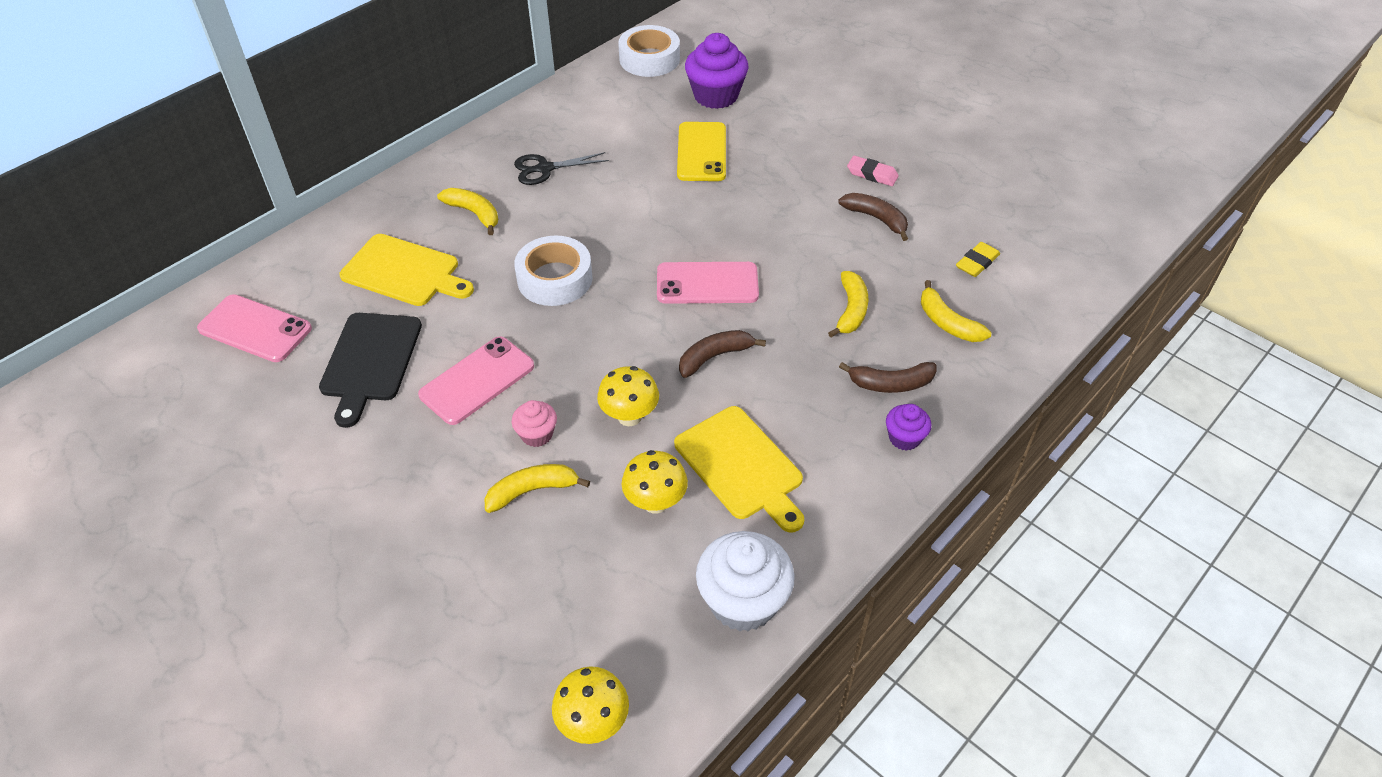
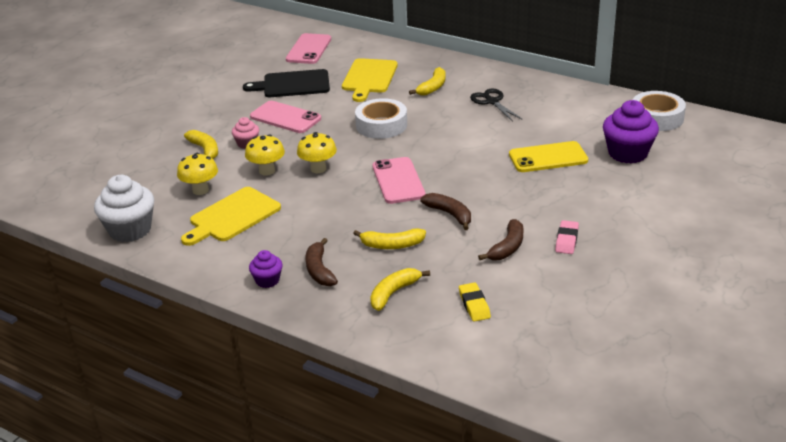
camera: 80 degrees right, 15 degrees down
(593, 722) = (57, 194): yellow mushroom -> yellow mushroom (318, 169)
(714, 357) = (326, 194): brown banana -> brown banana (450, 214)
(977, 263) = (474, 305): yellow eraser -> yellow eraser turned 45 degrees clockwise

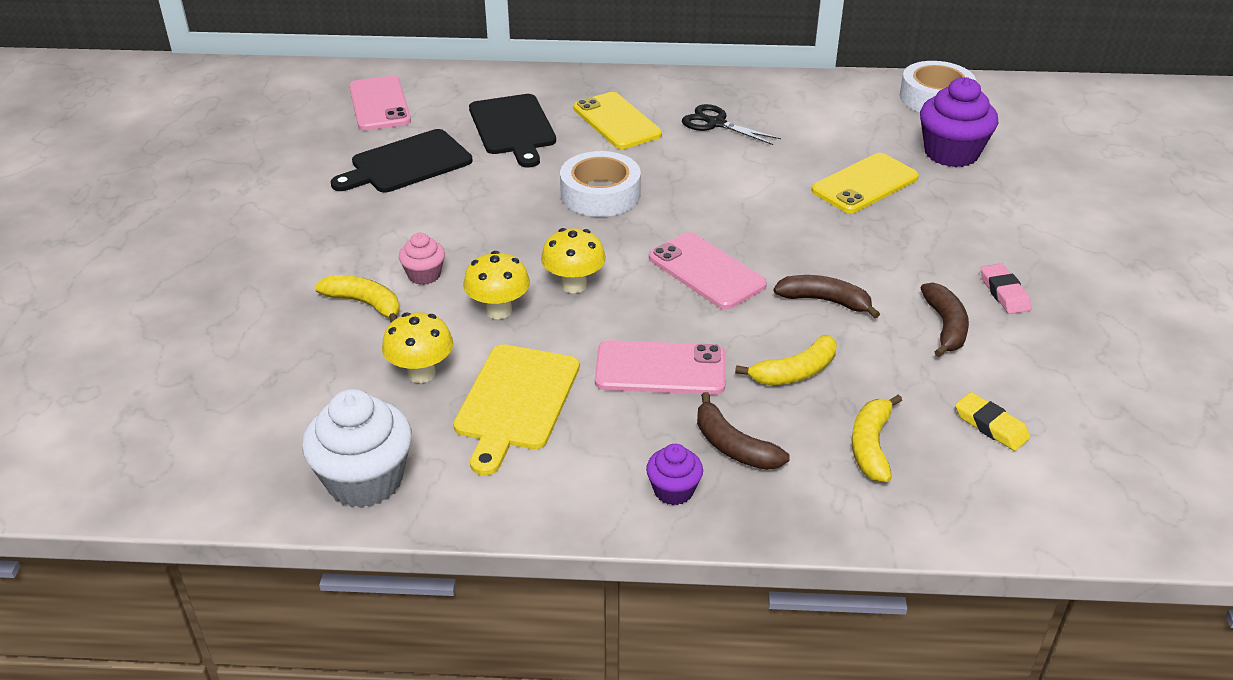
camera: 30 degrees left, 5 degrees up
(285, 118) = (445, 218): pink phone -> pink phone (660, 369)
(369, 78) = (513, 128): yellow cutting board -> black cutting board
(432, 87) = (617, 121): yellow banana -> yellow phone

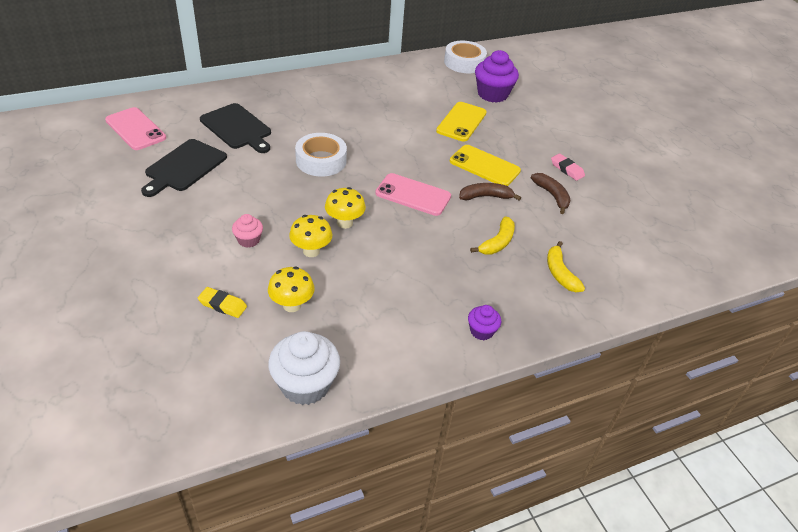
camera: 30 degrees left, 5 degrees up
(365, 304) = (223, 270): yellow banana -> none
(515, 401) = (360, 306): yellow cutting board -> none
(617, 121) = (299, 111): yellow phone -> yellow phone (484, 166)
(660, 369) = (427, 261): pink phone -> none
(715, 123) = (357, 101): black scissors -> none
(733, 446) = (494, 295): brown banana -> none
(991, 426) = (606, 245): yellow eraser -> yellow eraser (222, 305)

